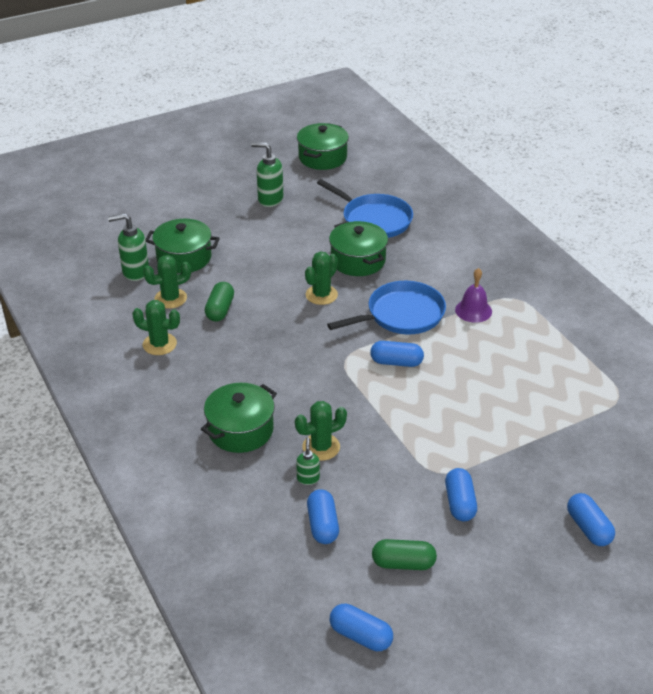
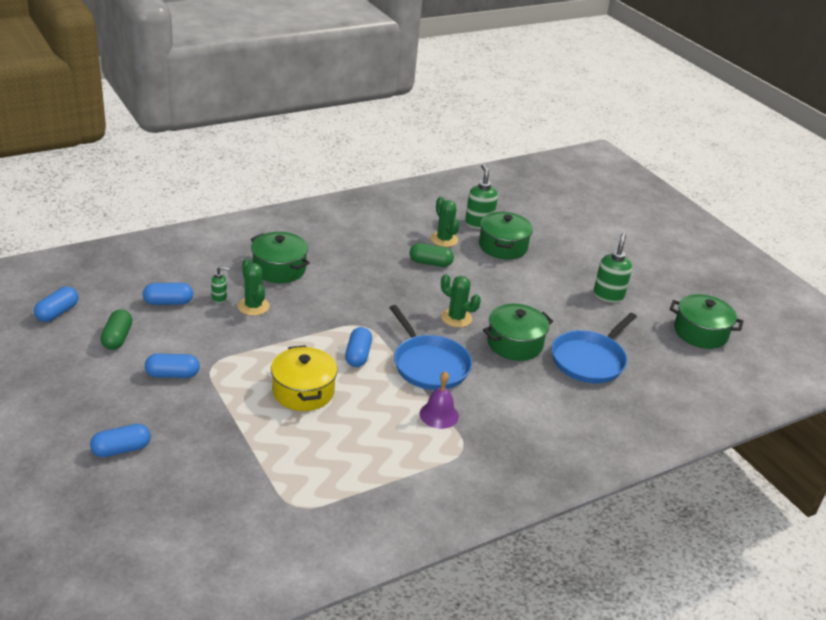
camera: 85 degrees right, 5 degrees down
(159, 344) = (384, 234): green cactus -> none
(463, 399) = (303, 391): none -> yellow pot

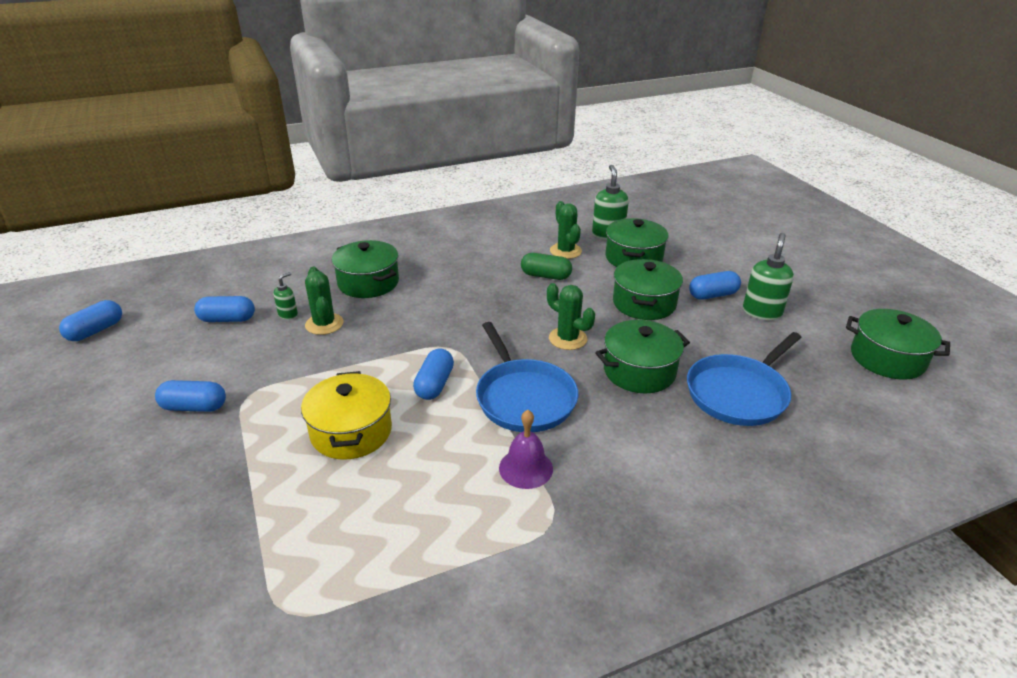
camera: 10 degrees right, 0 degrees up
(117, 338) = (149, 361): green capsule -> none
(121, 449) = (81, 511): blue capsule -> blue capsule (713, 295)
(219, 298) = (288, 315): green soap dispenser -> green soap dispenser turned 60 degrees counterclockwise
(514, 288) = (644, 303): none -> green pot

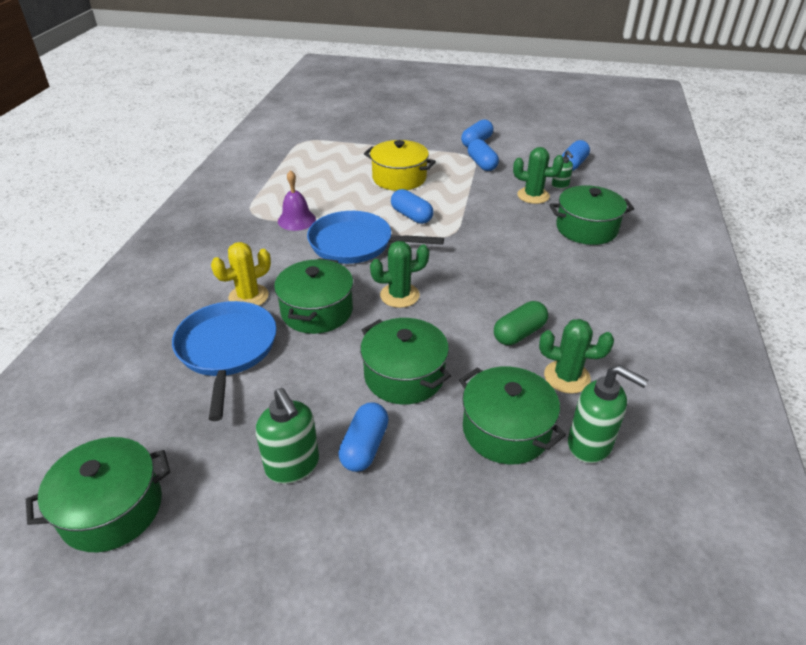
camera: 125 degrees right, 5 degrees up
(95, 331) = (594, 126): blue capsule -> blue capsule (482, 164)
(676, 421) = (248, 297): none -> yellow cactus

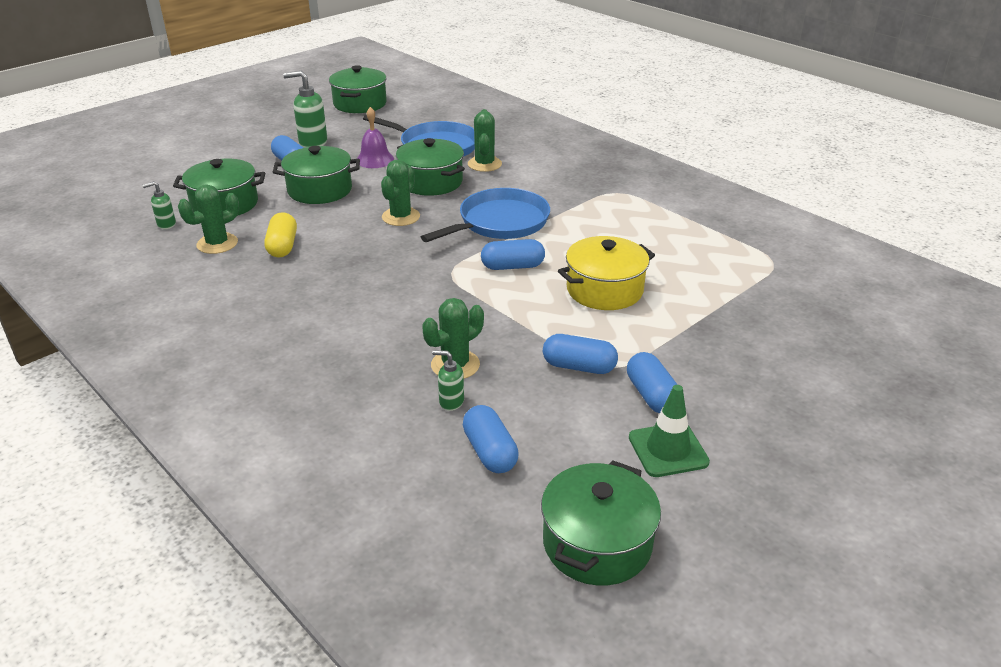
camera: 125 degrees right, 5 degrees down
(248, 297) = (484, 164): yellow cactus -> green cactus
(296, 220) = (578, 208): purple bell -> purple bell (375, 159)
(507, 131) = (668, 450): none -> green traffic cone
(519, 333) = (282, 246): green capsule -> yellow capsule
(586, 228) = (345, 363): green pot -> green pot (597, 543)
(590, 445) = (166, 224): green soap dispenser -> green soap dispenser, size x0.55

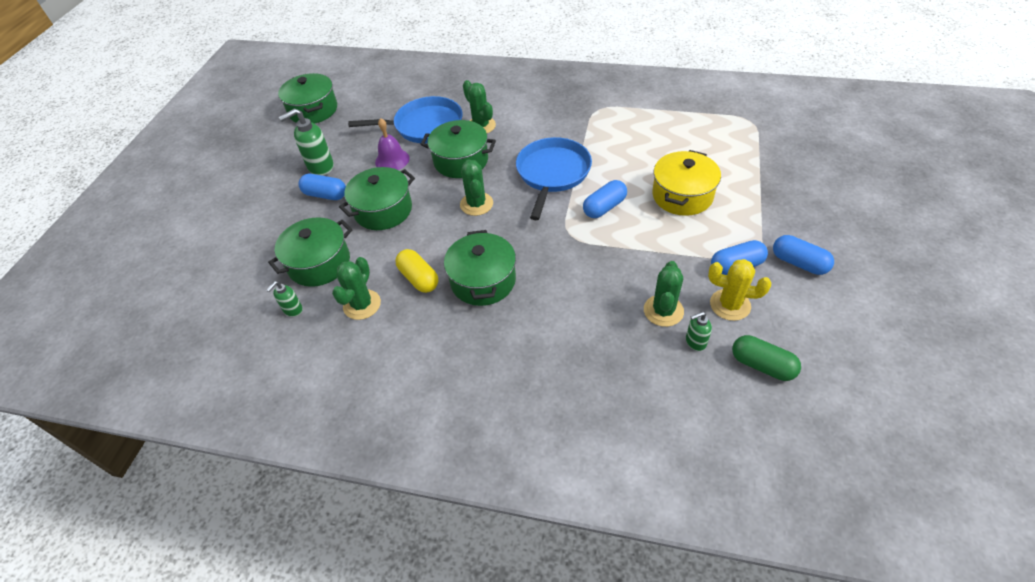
camera: 30 degrees left, 15 degrees up
(490, 452) = (762, 365): blue capsule -> green capsule
(527, 392) = (730, 305): none -> yellow cactus
(597, 543) = (890, 390): green pot -> green pot (483, 281)
(668, 450) = (850, 298): green traffic cone -> none

